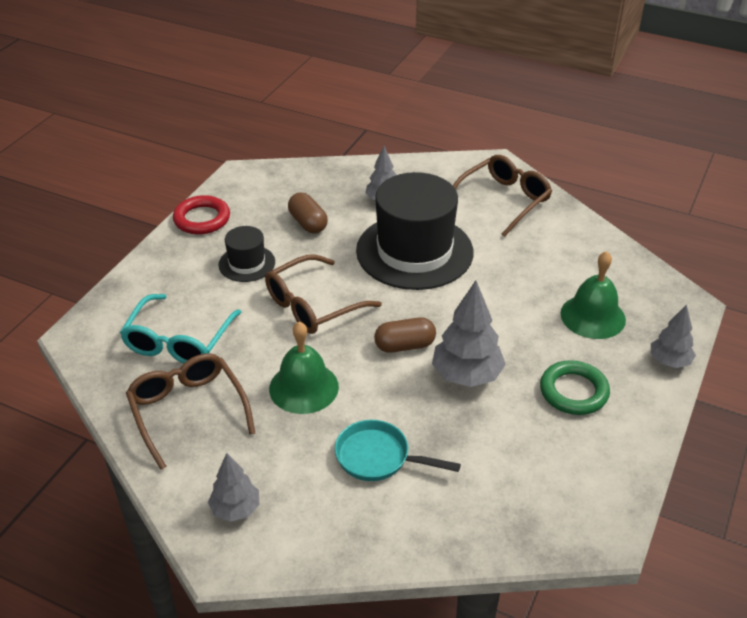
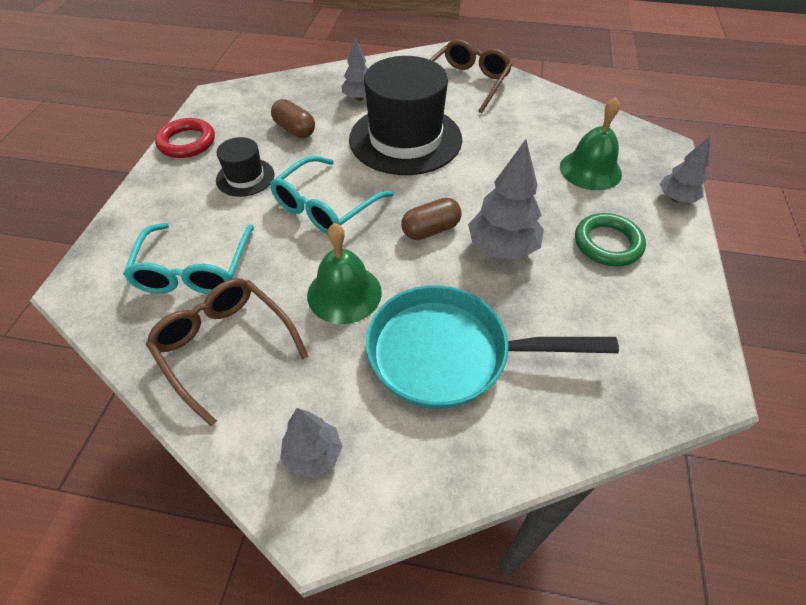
camera: 15 degrees left, 10 degrees up
(313, 305) = (325, 207): brown glasses -> turquoise glasses
(378, 457) = (449, 354): turquoise pan -> turquoise pan, size x1.73

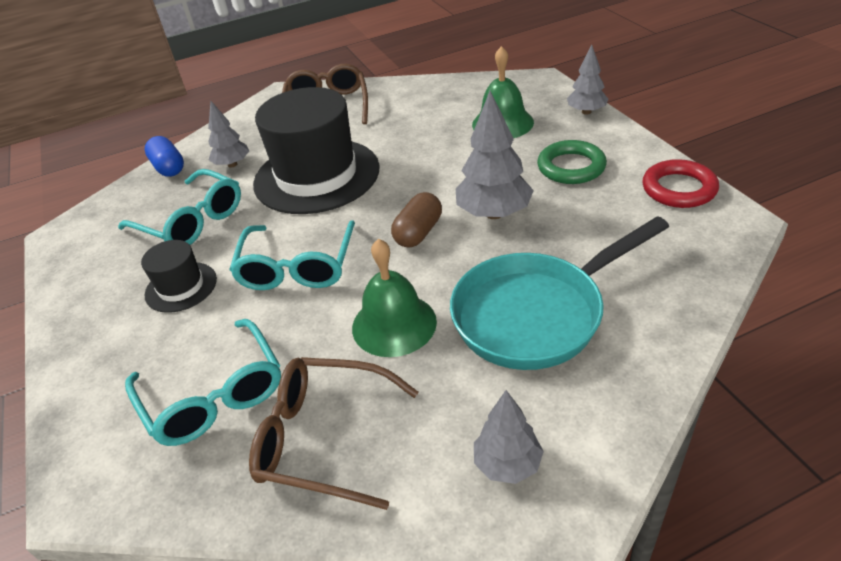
camera: 30 degrees left, 10 degrees down
(187, 142) = (73, 291): red ring -> red ring (679, 189)
(295, 130) = (191, 221): brown capsule -> turquoise glasses
(318, 79) = (169, 168): none -> blue capsule

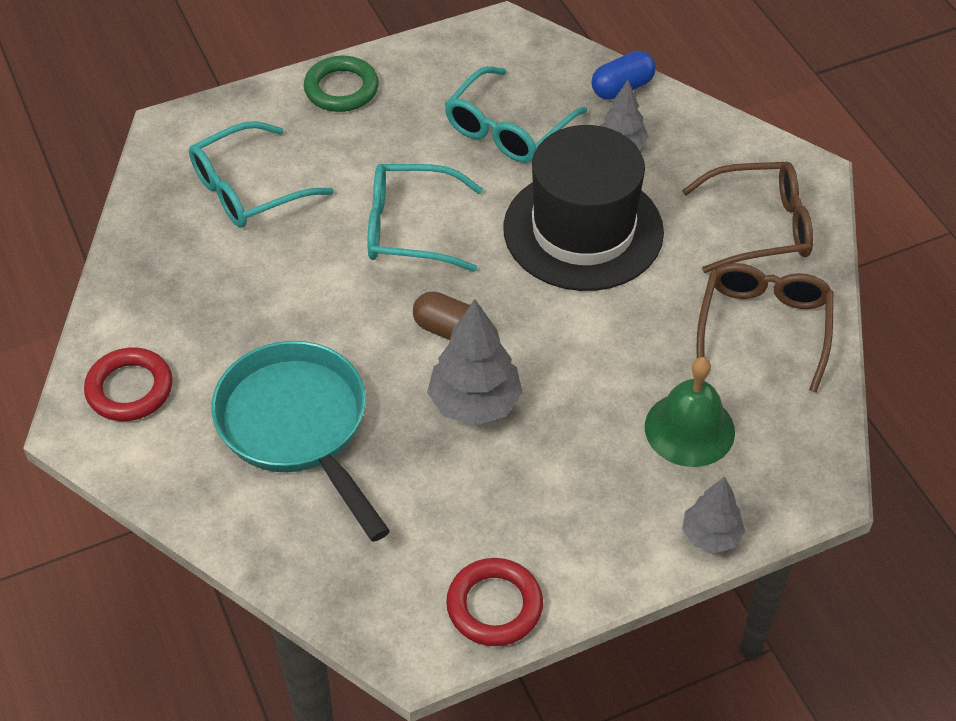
camera: 85 degrees right, 10 degrees up
(181, 287) = (397, 140): black hat -> none
(324, 438) = (185, 267): brown glasses -> brown glasses (763, 328)
(394, 324) = (308, 311): green bell -> none
(507, 464) = (129, 389): grey tree -> red ring
(571, 167) = (563, 495): green ring -> green ring (341, 89)

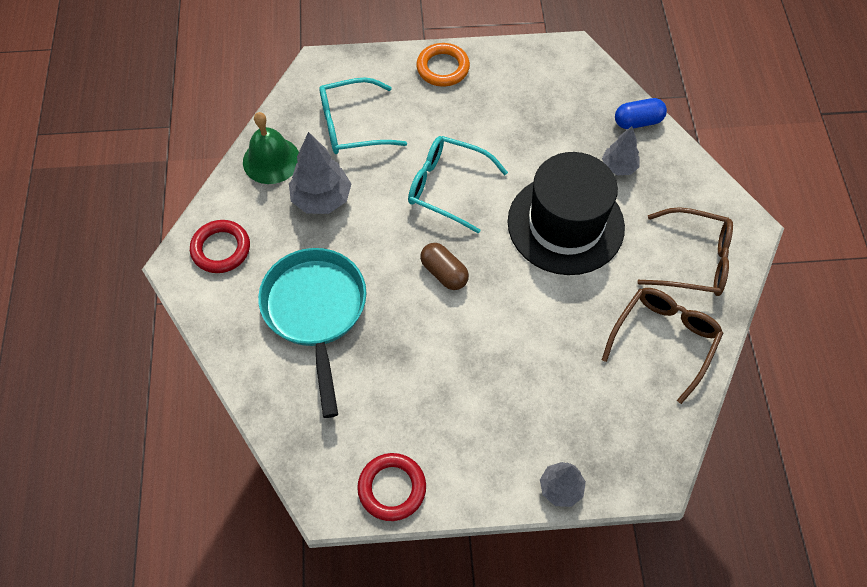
camera: 20 degrees right, 10 degrees up
(341, 89) = (443, 68): green ring -> orange ring
(475, 403) = (439, 333): grey tree -> grey tree (322, 199)
(508, 129) = (544, 130): turquoise glasses -> none
(689, 429) = (579, 401): green bell -> green bell (271, 160)

